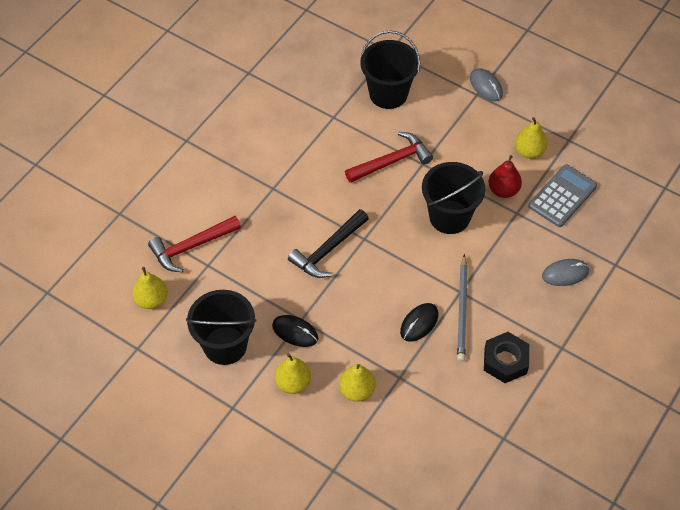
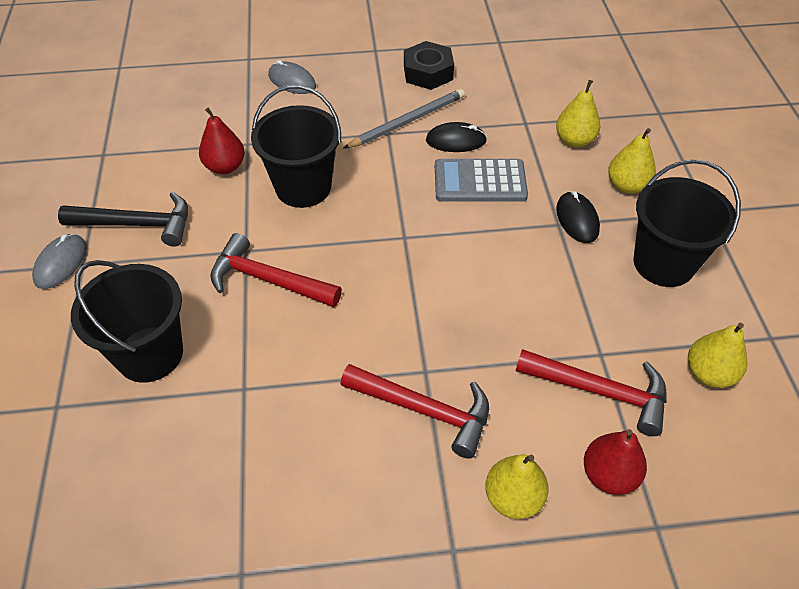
camera: 130 degrees left, 5 degrees down
(155, 215) = (608, 475): none -> red pear
(254, 173) = (424, 410): none -> red hammer
(328, 250) = (453, 257): black hammer -> black hammer (137, 224)
(529, 151) = (147, 175): yellow pear -> yellow pear (513, 498)
(562, 196) = (193, 123): grey calculator -> grey calculator (480, 181)

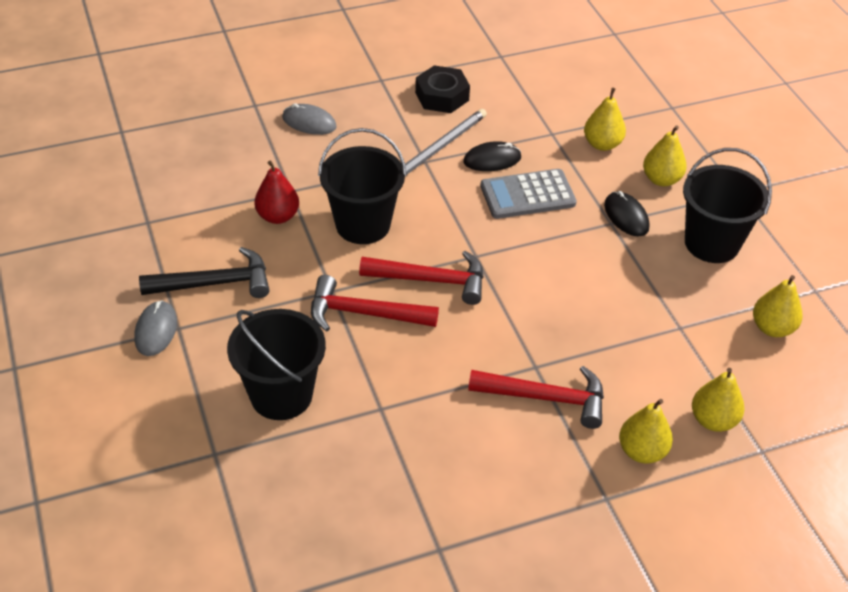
camera: 15 degrees left, 5 degrees down
(600, 391) = (687, 357): red hammer -> red hammer (431, 280)
(608, 475) = (713, 420): red pear -> yellow pear

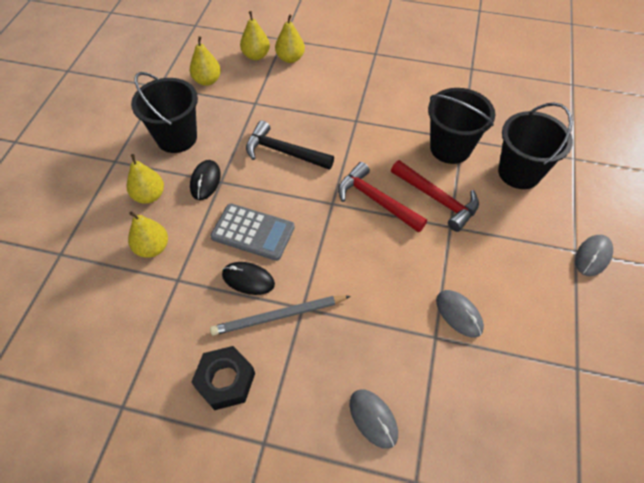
camera: 145 degrees left, 10 degrees up
(214, 283) = (536, 274): black hammer -> black hammer (284, 152)
(278, 216) = (459, 314): red pear -> grey mouse
(363, 225) = (395, 270): black bucket -> black bucket (450, 148)
(545, 398) = (364, 103): red hammer -> none
(642, 451) = (339, 62): yellow pear -> yellow pear (256, 56)

